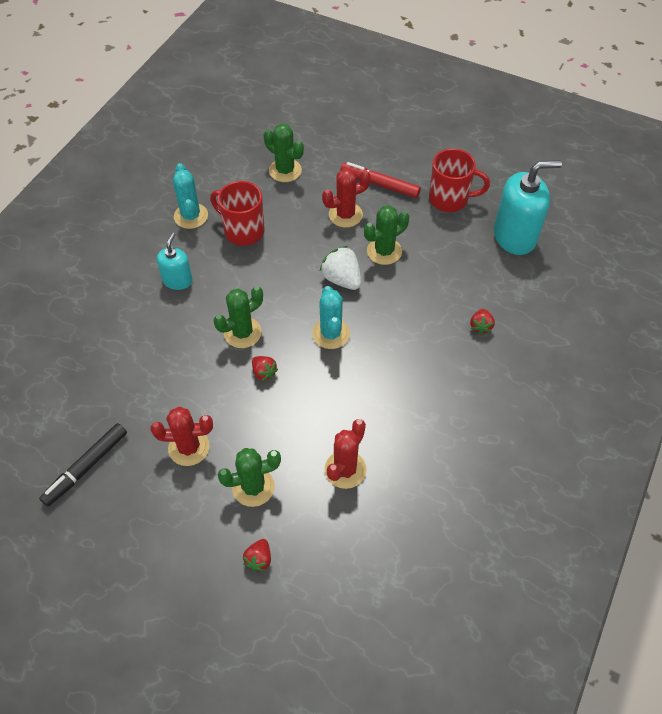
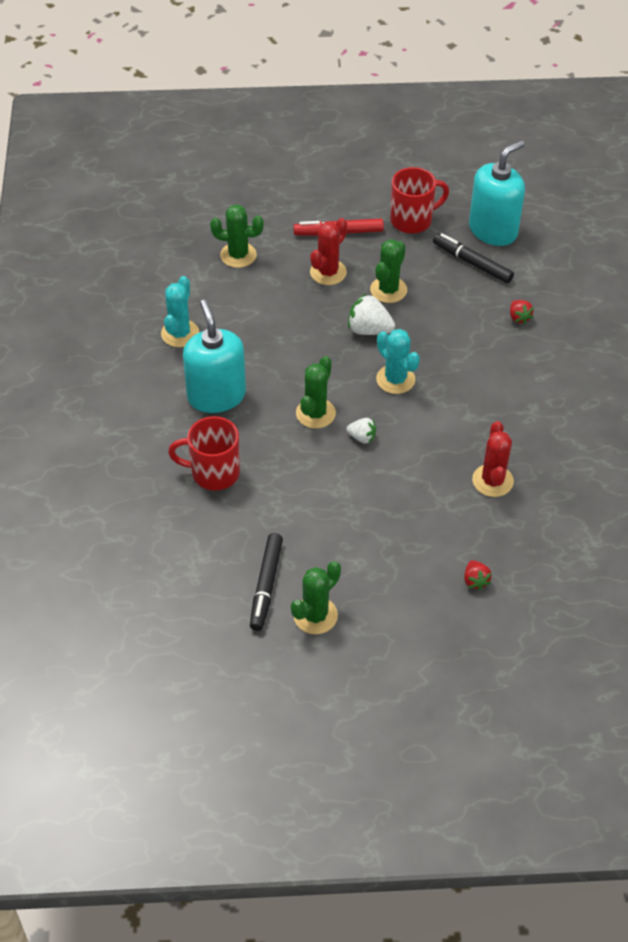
camera: 30 degrees left, 5 degrees down
(177, 280) = (216, 395): turquoise soap dispenser -> turquoise soap dispenser, size x1.78
(189, 447) = (345, 527): red cactus -> none
(191, 216) = (180, 333): turquoise cactus -> turquoise cactus turned 60 degrees clockwise
(243, 230) = (242, 326): red mug -> red mug (213, 473)
(253, 487) = (426, 530): green cactus -> green cactus (315, 615)
(264, 372) = (362, 437): red strawberry -> white strawberry
(474, 258) = (472, 263): none -> black marker

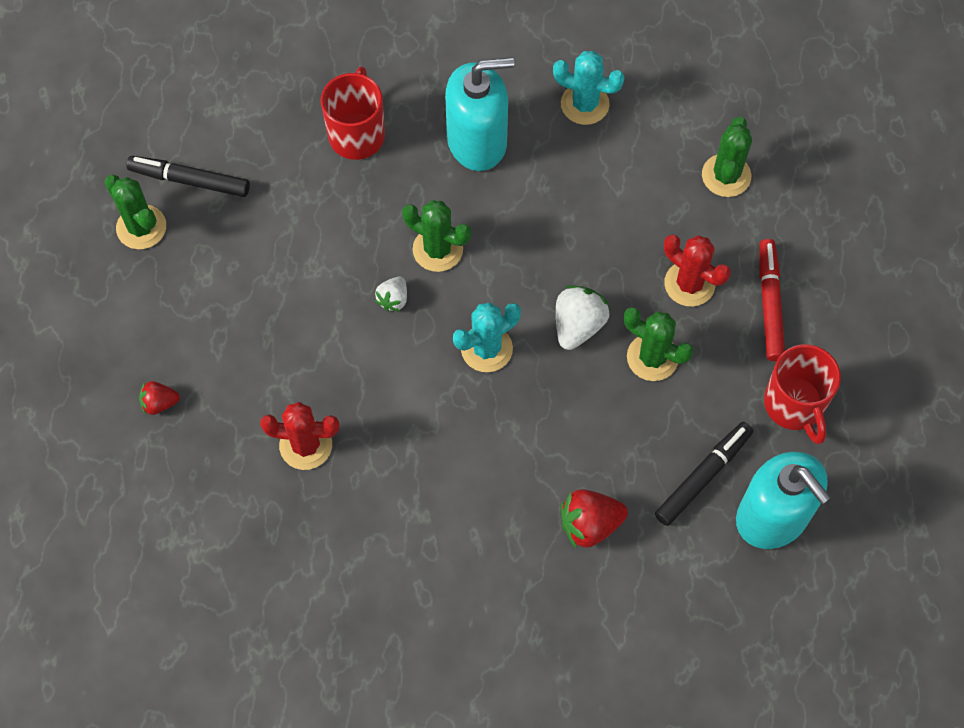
camera: 95 degrees right, 15 degrees up
(519, 318) = (590, 524): red strawberry -> red strawberry, size x1.67

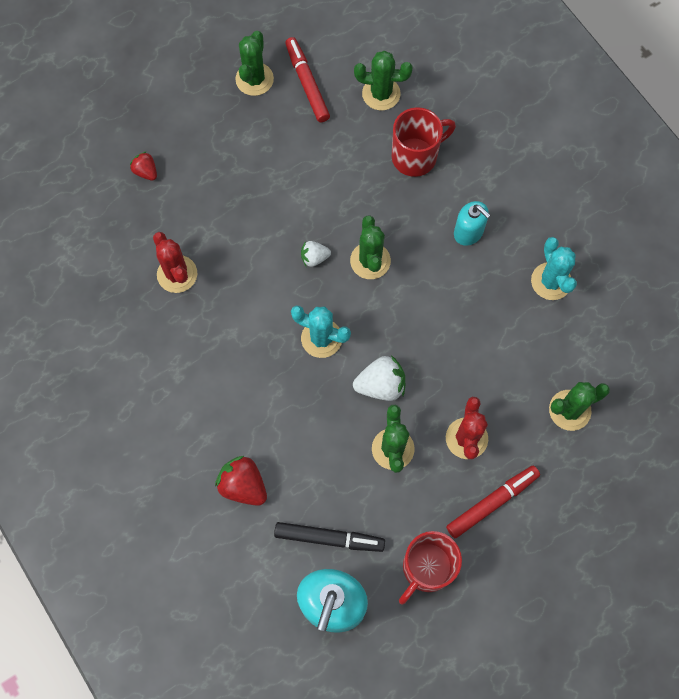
camera: 55 degrees right, 5 degrees up
(190, 180) = (307, 83): black marker -> red marker
(261, 120) = (381, 94): none -> green cactus
(477, 141) = (468, 232): turquoise soap dispenser -> turquoise soap dispenser, size x0.56

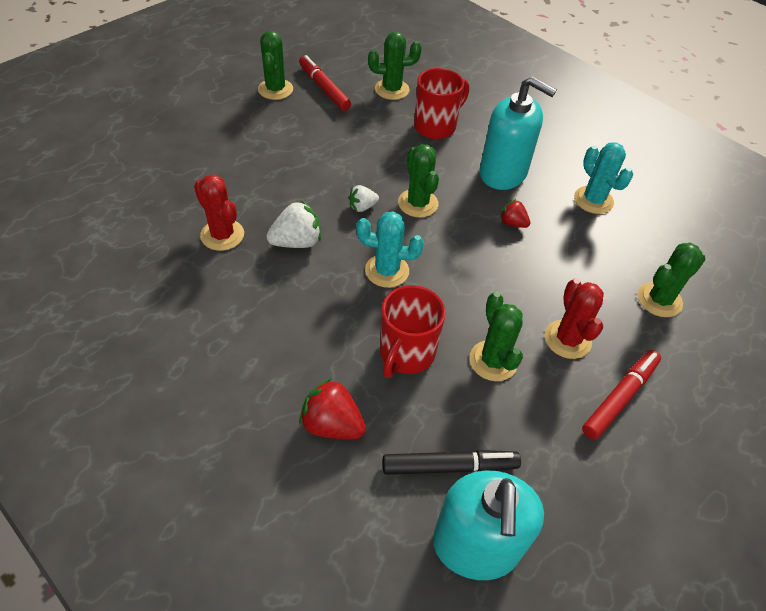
camera: 15 degrees left, 20 degrees down
(146, 171) = (180, 160): red strawberry -> red strawberry (512, 223)
(381, 385) = (461, 303): white strawberry -> white strawberry (297, 242)
(426, 568) = (575, 481): red mug -> red mug (406, 353)
(468, 232) = (503, 173): turquoise soap dispenser -> turquoise soap dispenser, size x1.78

